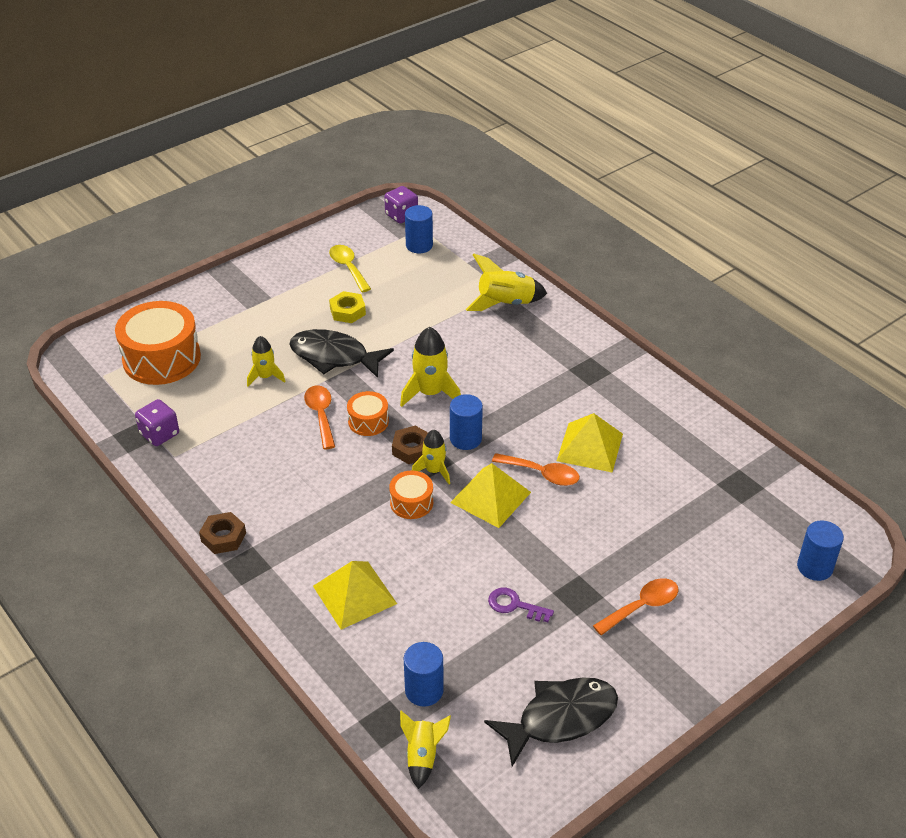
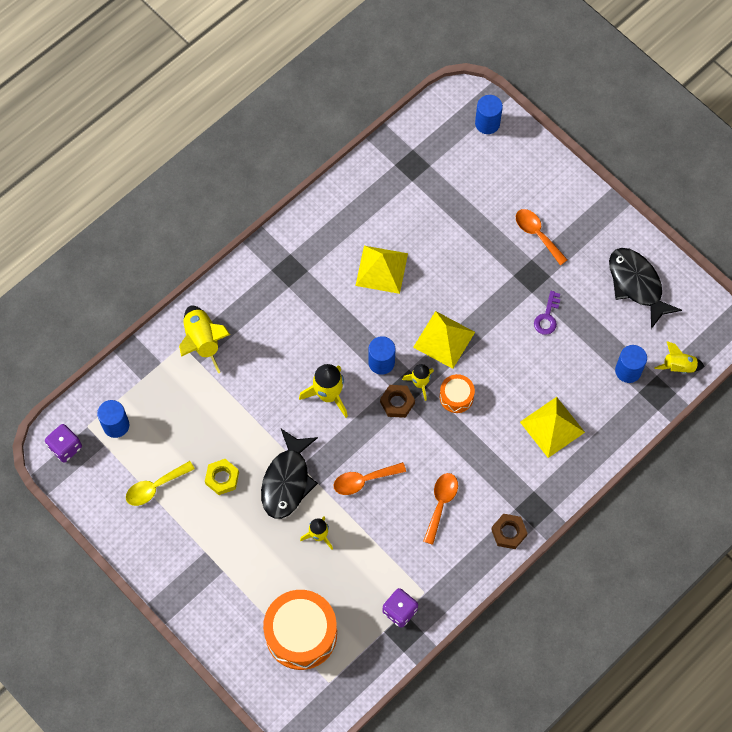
camera: 95 degrees left, 25 degrees up
(368, 421) = (368, 441): orange drum -> none
(542, 474) = (415, 303): orange spoon -> orange spoon (441, 503)

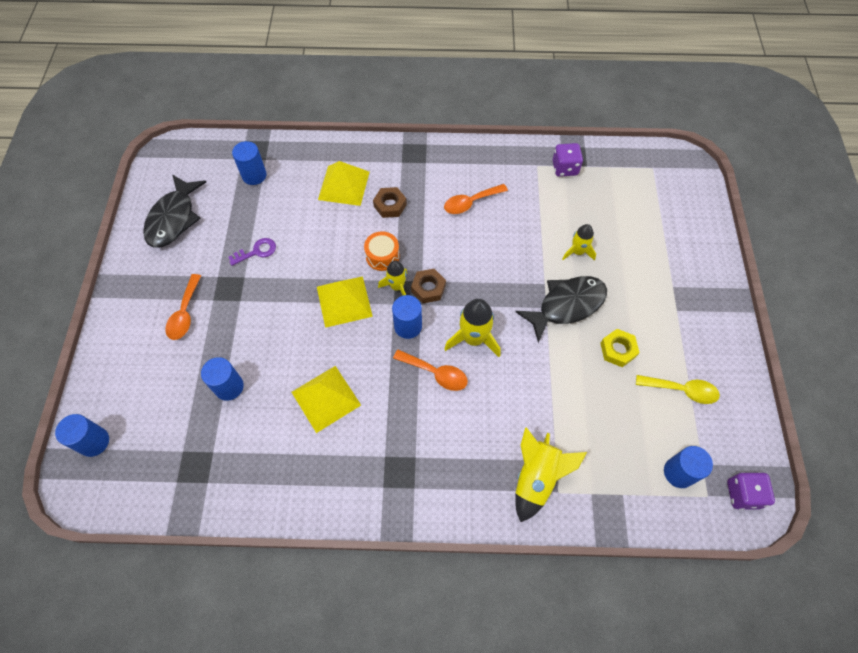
camera: 135 degrees left, 5 degrees down
(301, 634) = (647, 206): orange drum -> none
(363, 480) = (509, 259): orange spoon -> orange spoon (436, 373)
(449, 221) = (229, 387): none -> blue cylinder
(508, 532) = (445, 153): brown nut -> brown nut (390, 205)
(678, 366) = (222, 152): yellow rocket -> none

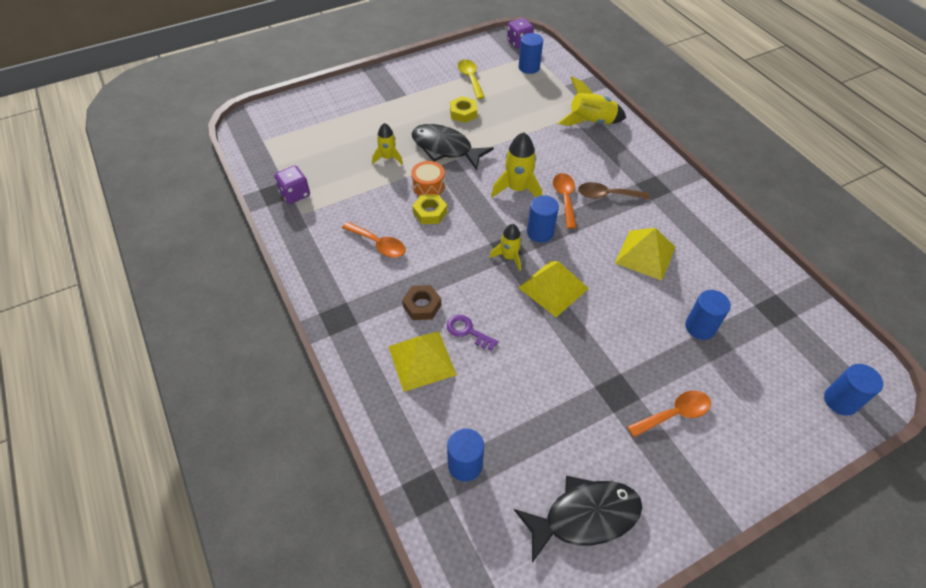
camera: 120 degrees left, 10 degrees down
(256, 251) = (559, 393): purple key -> purple key (468, 331)
(382, 256) = (485, 283): orange drum -> orange drum (428, 185)
(416, 416) = (606, 195): none -> brown spoon
(428, 288) = (494, 235): brown nut -> none
(485, 253) = (430, 212): none -> yellow nut

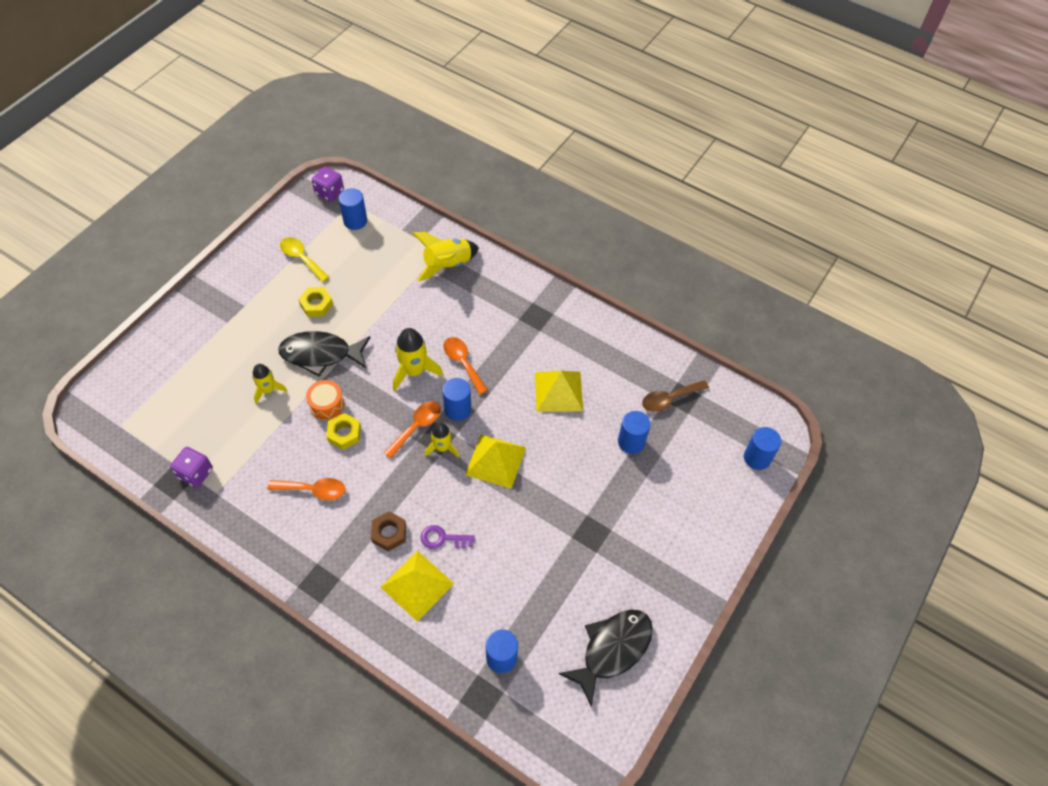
camera: 30 degrees left, 5 degrees up
(606, 195) = (499, 343): brown spoon -> brown spoon (669, 399)
(674, 414) = (642, 530): orange spoon -> orange spoon (417, 427)

